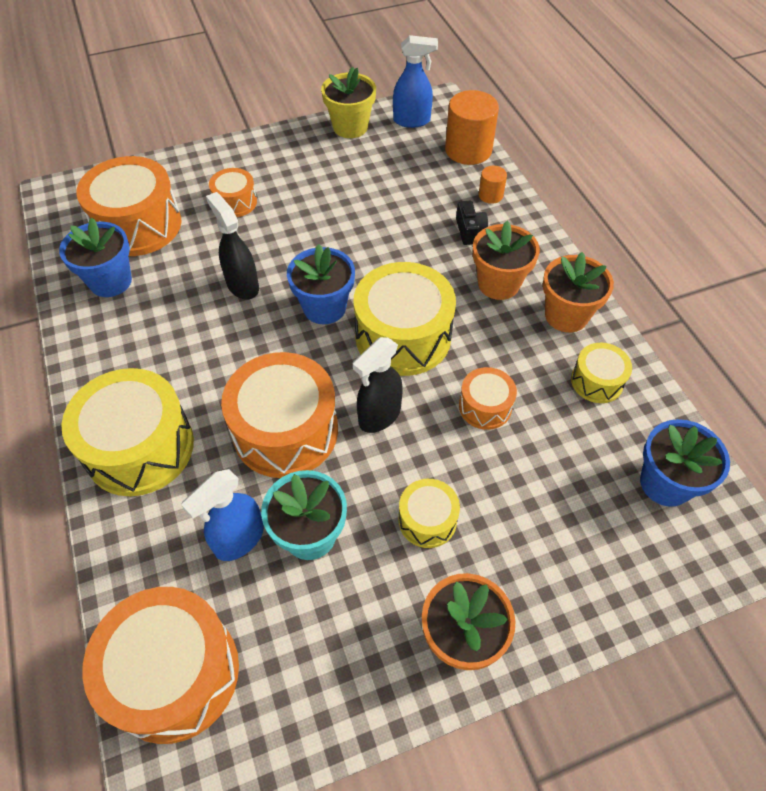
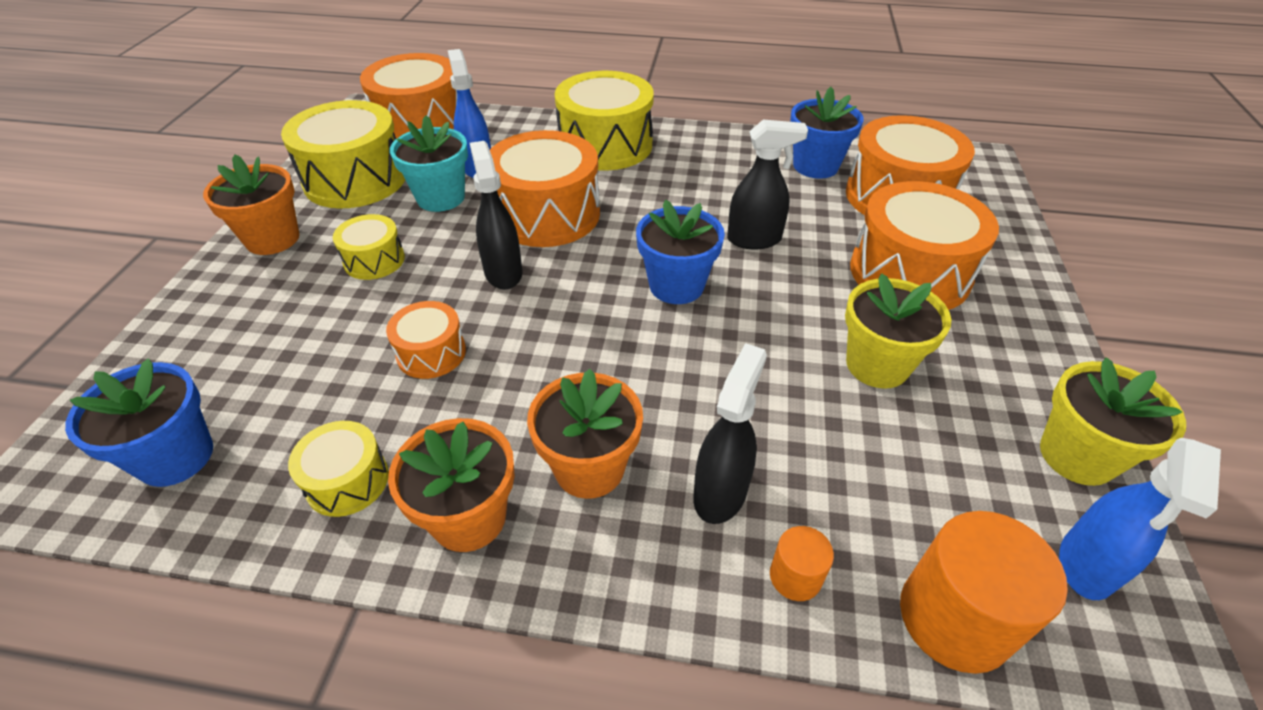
camera: 120 degrees right, 10 degrees down
(235, 202) = (909, 273): orange drum -> orange drum, size x1.94
(335, 198) = (877, 365): none -> yellow flower pot
(403, 336) = (583, 330): yellow drum -> yellow drum (355, 179)
(469, 231) = (720, 492): black camera -> black spray bottle

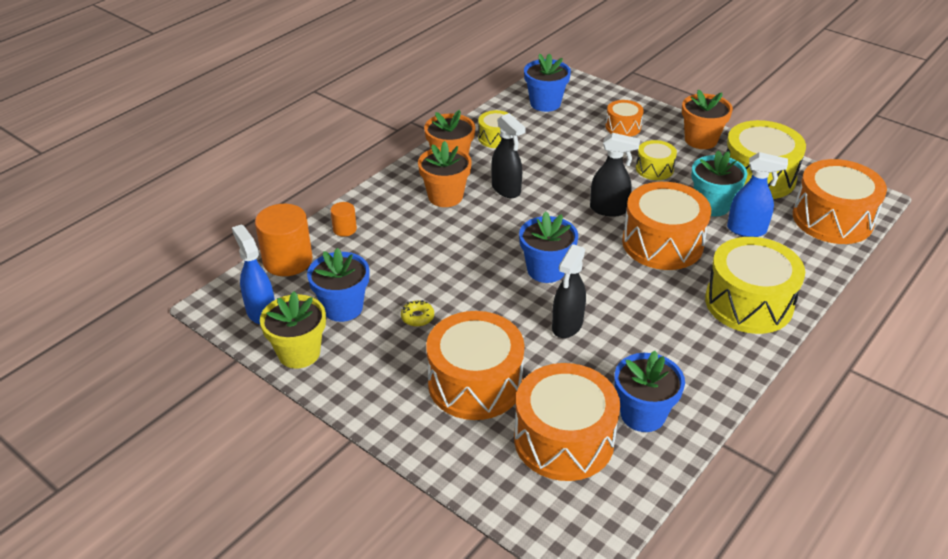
camera: 120 degrees right, 5 degrees down
(431, 353) = (558, 172): orange drum -> orange drum (623, 127)
(720, 492) = (398, 226): black spray bottle -> black spray bottle (506, 189)
(877, 365) = (417, 317): yellow flower pot -> yellow donut
(953, 457) = (342, 307): none -> blue flower pot

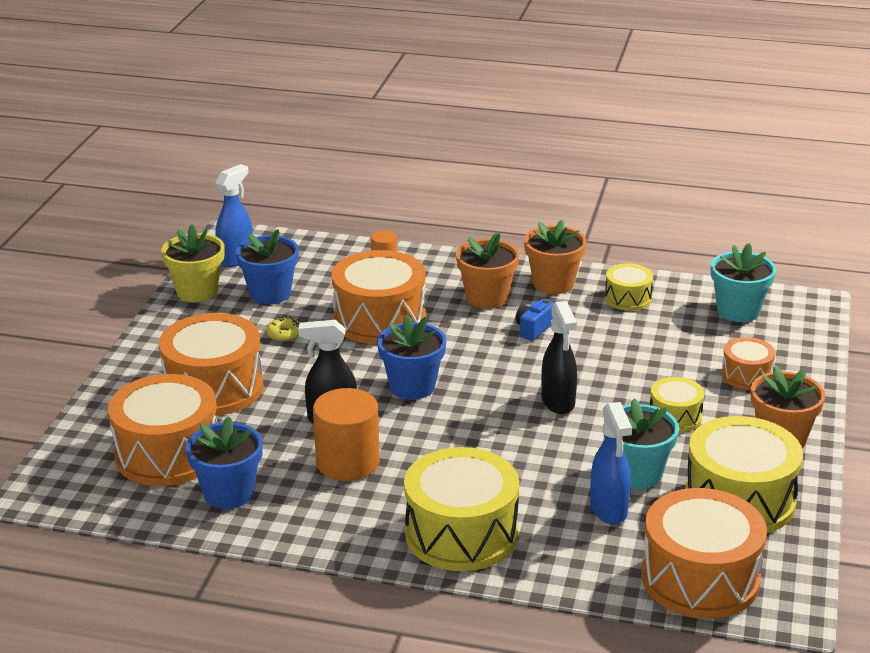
camera: 65 degrees right, 10 degrees down
(287, 260) = (315, 248): orange cylinder -> orange cylinder (347, 462)
(506, 189) = (533, 329): black spray bottle -> blue camera
(545, 103) = (738, 311): blue flower pot -> turquoise flower pot
(662, 243) = (525, 452): orange drum -> orange drum (379, 319)

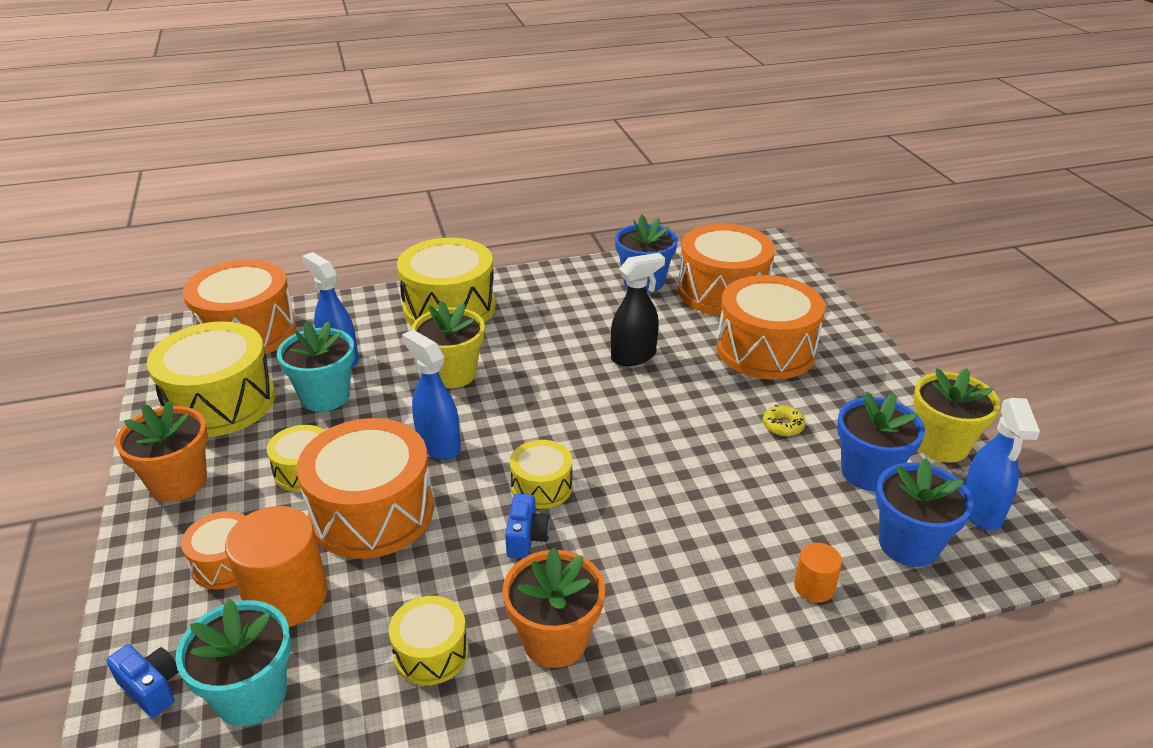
camera: 150 degrees right, 5 degrees up
(347, 462) = (582, 328): orange cylinder -> orange cylinder (286, 596)
(379, 319) = (712, 482): orange drum -> orange drum (372, 512)
(412, 386) = (596, 412): blue flower pot -> blue flower pot (908, 544)
(486, 298) = (623, 571): orange flower pot -> none
(500, 352) = (541, 487): none -> yellow drum
(508, 457) = (452, 374): none -> yellow flower pot
(558, 402) = (438, 445): black spray bottle -> blue spray bottle
(797, 329) = (151, 688): none -> blue camera

